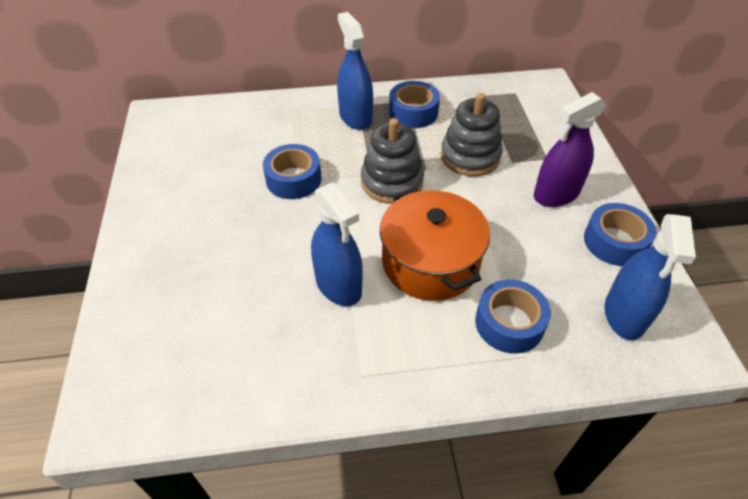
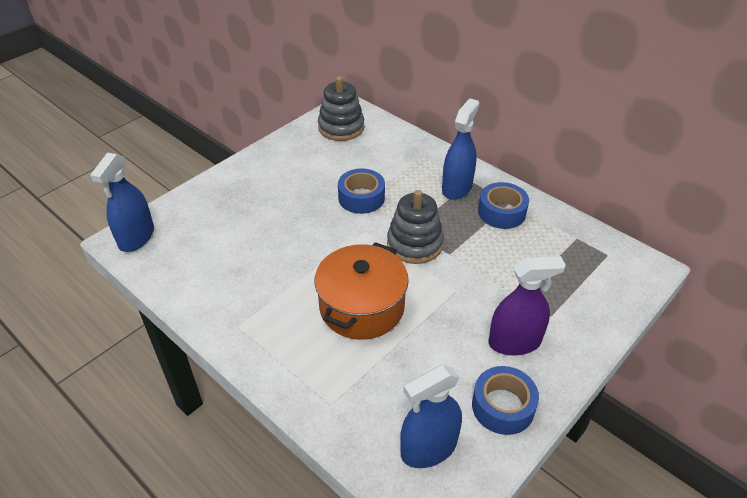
camera: 50 degrees right, 5 degrees down
(338, 285) = (296, 273): blue spray bottle -> blue spray bottle (136, 237)
(470, 156) = (493, 269): grey stacking toy -> grey stacking toy (341, 127)
(509, 323) = (350, 379): blue tape -> none
(556, 194) = (514, 342): purple spray bottle -> purple spray bottle turned 150 degrees clockwise

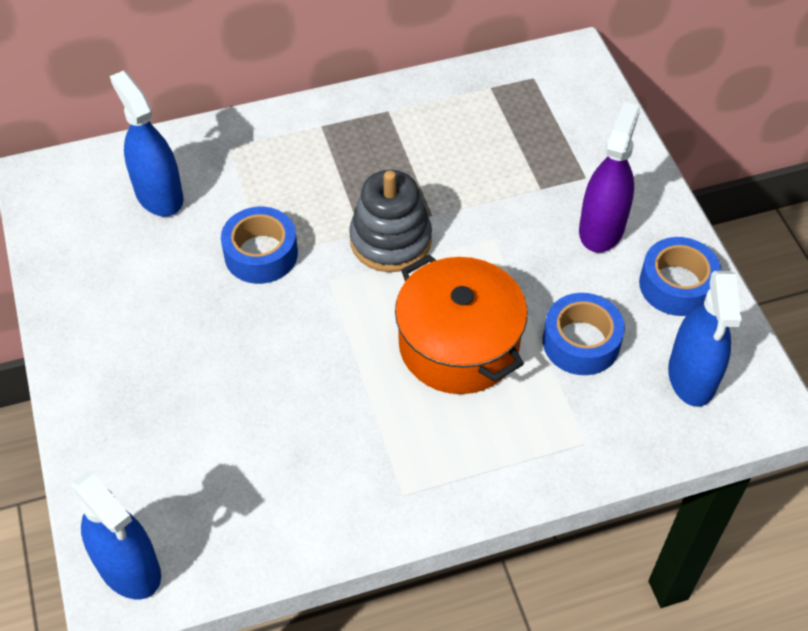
camera: 60 degrees left, 10 degrees up
(341, 127) = (86, 206): grey stacking toy -> none
(457, 188) = (322, 146): blue spray bottle -> blue spray bottle (159, 195)
(501, 212) = (399, 128): blue tape -> blue tape (581, 342)

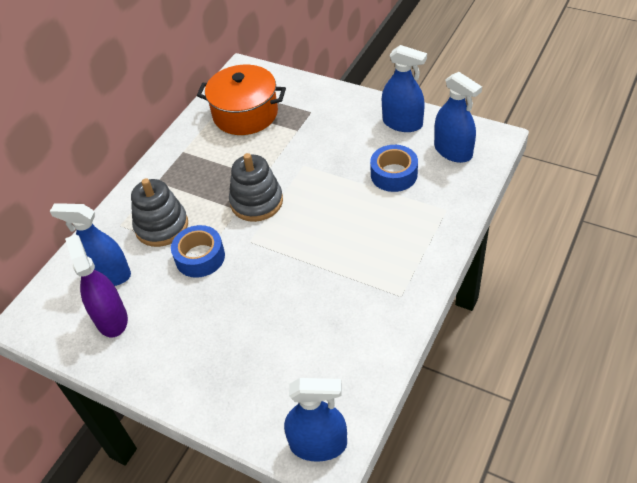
camera: 40 degrees left, 5 degrees down
(266, 184) = (162, 226): none -> grey stacking toy
(459, 345) = (344, 217): orange pot -> orange pot (245, 114)
(601, 228) = (344, 126): purple spray bottle -> purple spray bottle (111, 319)
(676, 285) = (402, 123): blue tape -> blue spray bottle

